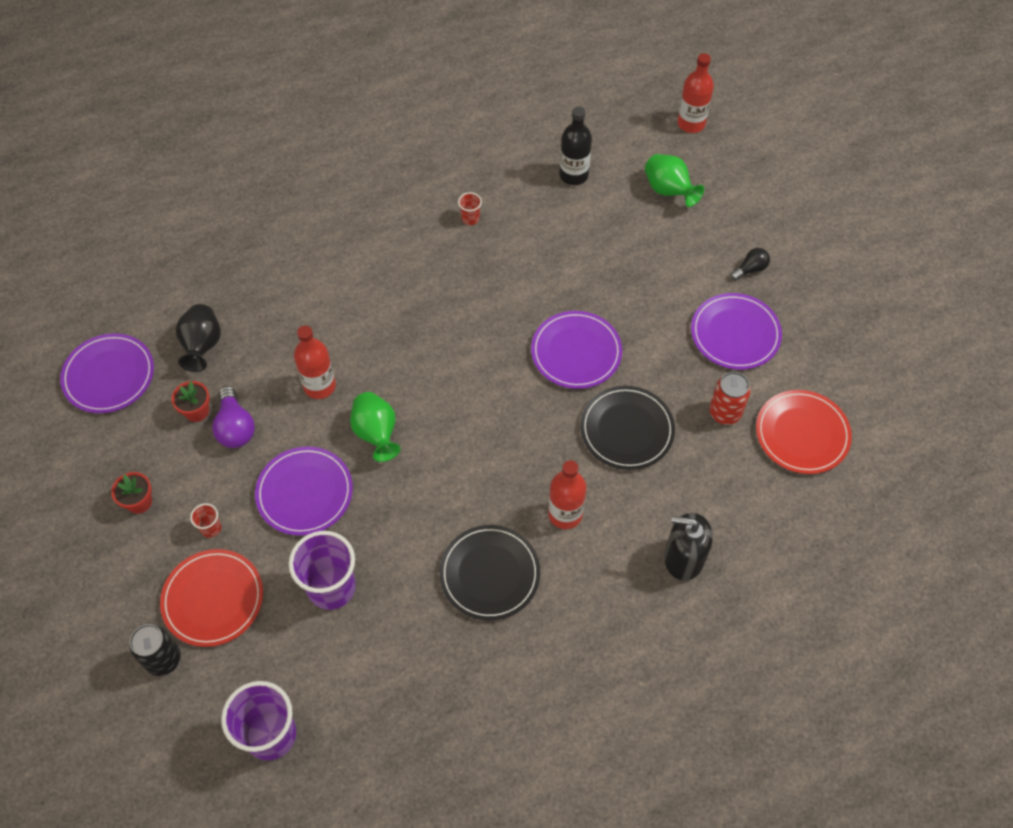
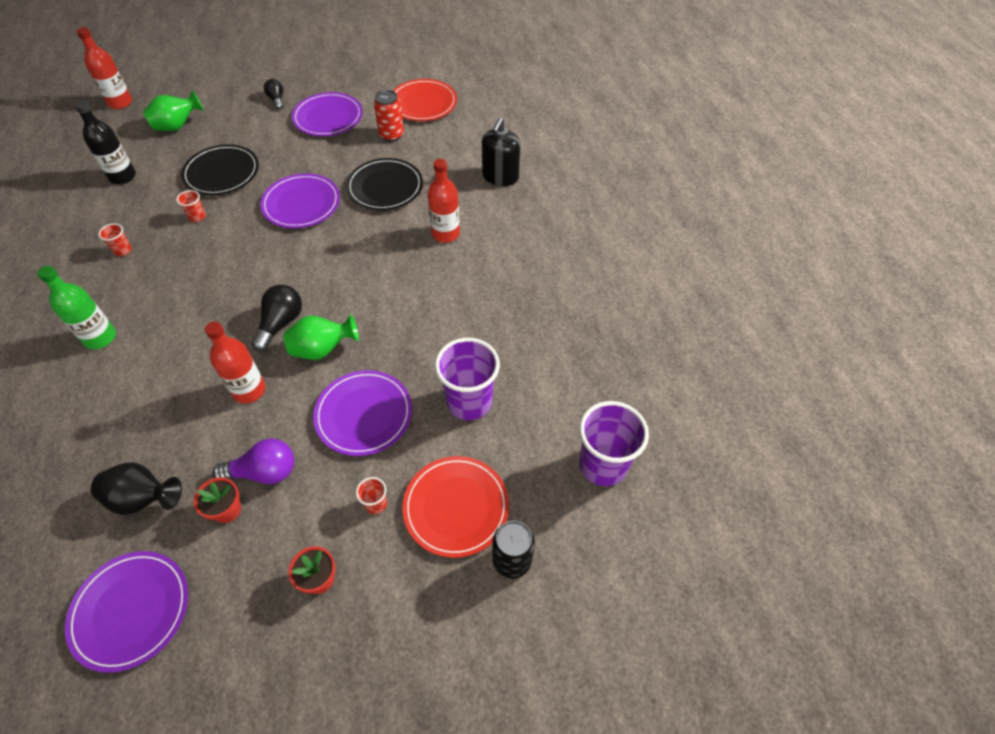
camera: 80 degrees left, 5 degrees down
(361, 246) = (100, 337): none -> green bottle
(403, 386) = (281, 323): none -> black light bulb
(489, 574) = (484, 287): black plate -> black plate (221, 173)
(531, 262) = (197, 217): none -> red cup

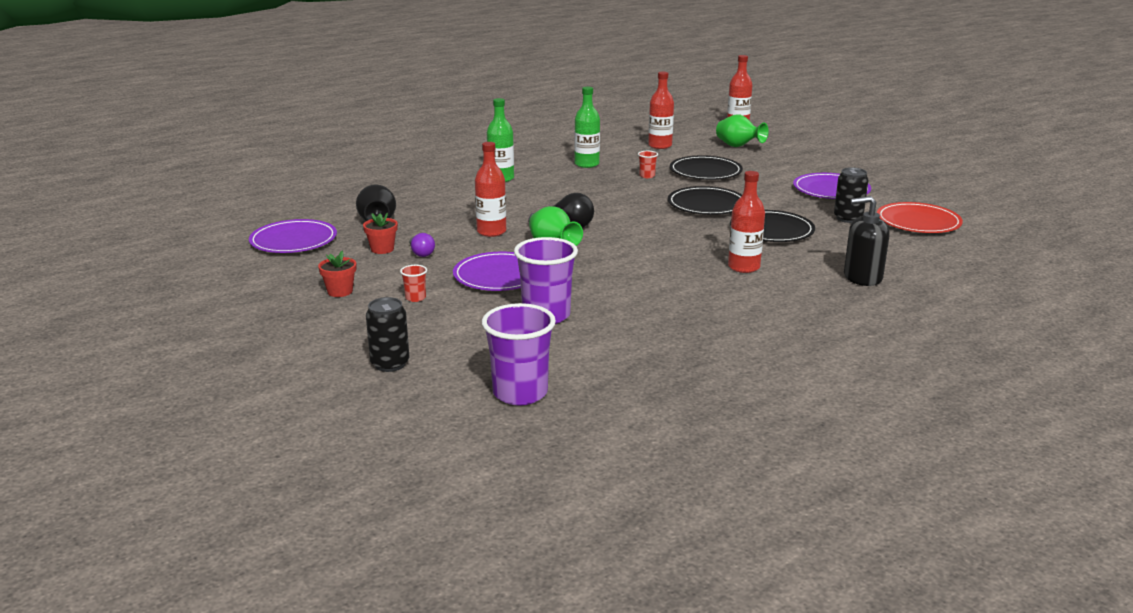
camera: 70 degrees right, 30 degrees down
(122, 176) = (660, 146): black bottle -> red bottle
(123, 250) = (586, 164): red cup -> green bottle
(264, 472) = (421, 253): purple light bulb -> purple light bulb, size x0.63
(277, 100) = (823, 168): black light bulb -> none
(301, 204) = (706, 205): purple plate -> black plate
(391, 135) = (848, 218): red can -> black can
(456, 507) = (430, 330): red plate -> none

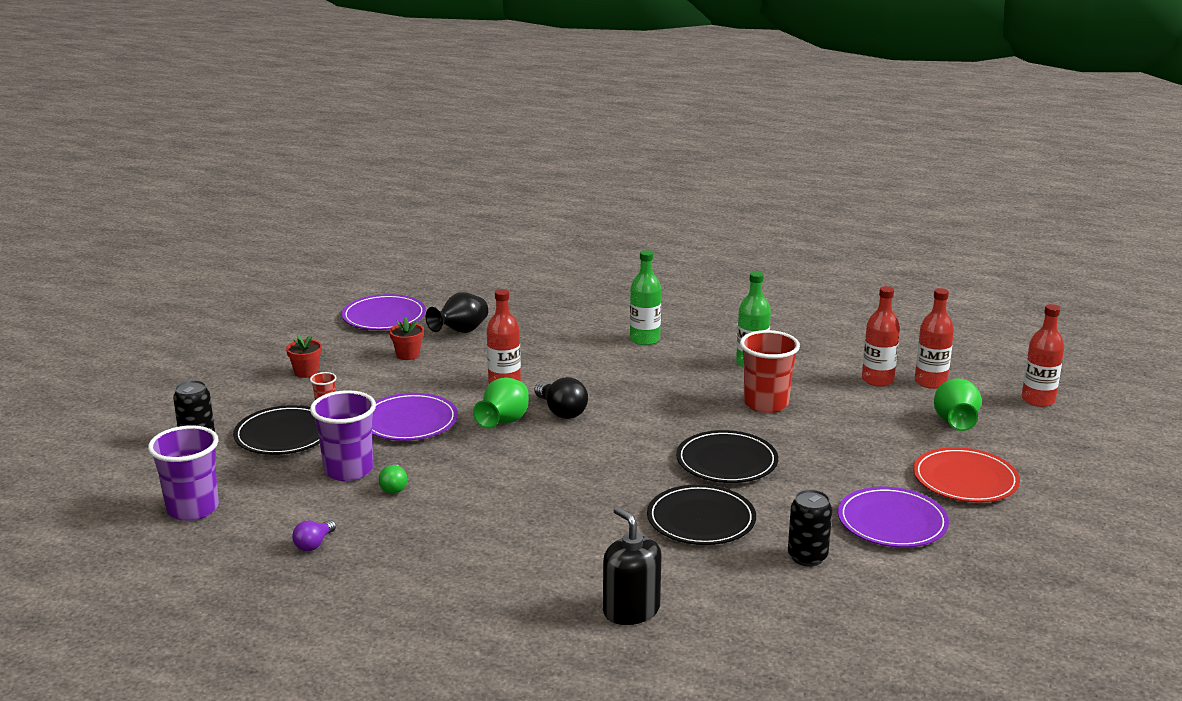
camera: 55 degrees right, 0 degrees up
(421, 253) = (418, 373): purple light bulb -> purple light bulb (314, 544)
(598, 306) = (394, 487): none -> green light bulb
(647, 176) = (766, 404): red cup -> red cup, size x2.25
(705, 171) = (832, 430): black plate -> black plate (284, 435)
(744, 267) = (573, 532): red bottle -> red bottle (930, 382)
(918, 222) = (865, 608): red plate -> red plate (965, 479)

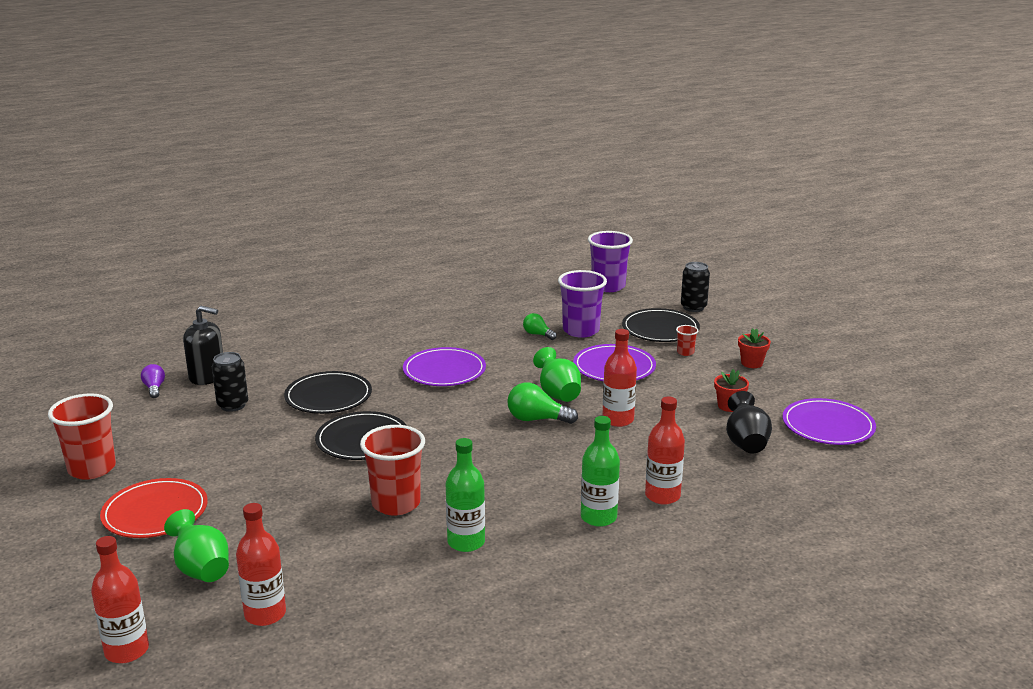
camera: 135 degrees right, 0 degrees up
(314, 544) = (517, 300): purple light bulb -> purple light bulb (154, 388)
(561, 411) = (537, 419): black light bulb -> green light bulb
(631, 610) = (306, 341): black soap dispenser -> black soap dispenser (207, 376)
(877, 380) = (323, 587): red bottle -> red bottle (662, 496)
(892, 522) = (192, 451): purple plate -> purple plate (444, 371)
(1003, 549) = (92, 469): none -> red cup

